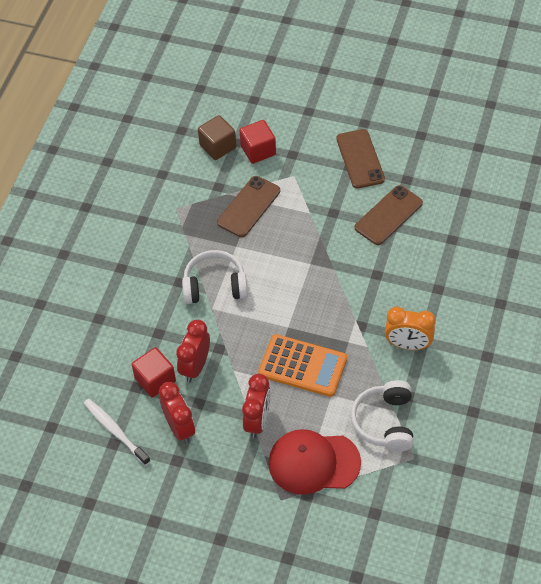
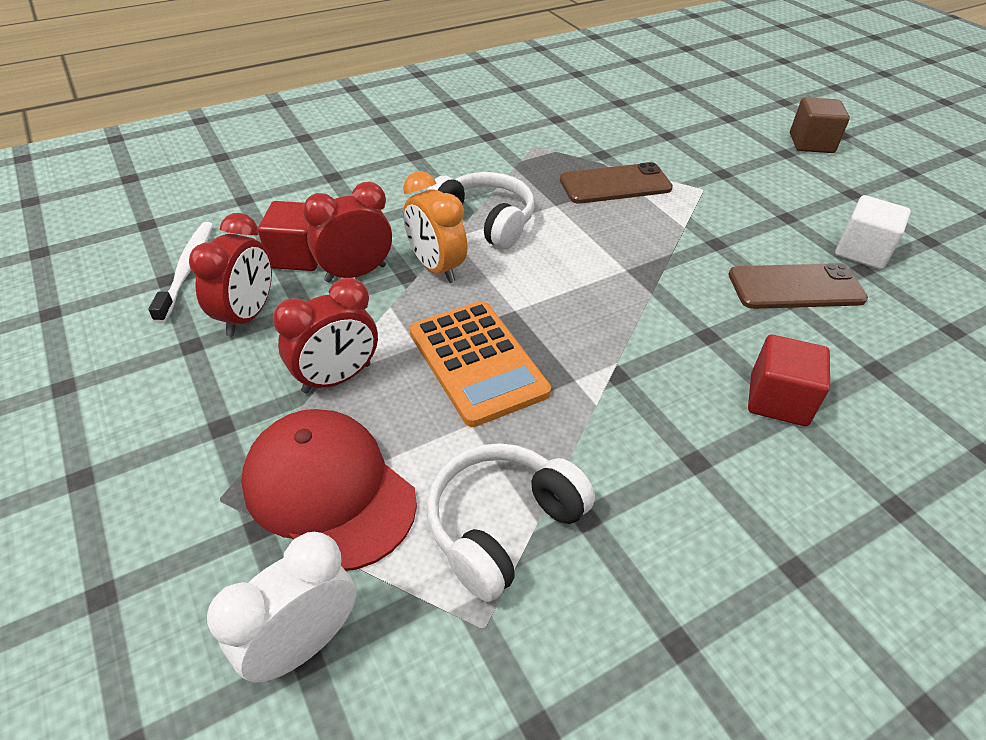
camera: 40 degrees right, 10 degrees down
(218, 146) = (642, 128): brown cube -> brown cube (811, 143)
(258, 150) = (685, 151): red cube -> red cube (778, 400)
(360, 159) = (811, 218): brown phone -> none
(368, 510) = (303, 644): none -> white clock
(398, 167) = (862, 251): none -> white cube
(408, 345) = (664, 448): orange clock -> orange clock (436, 268)

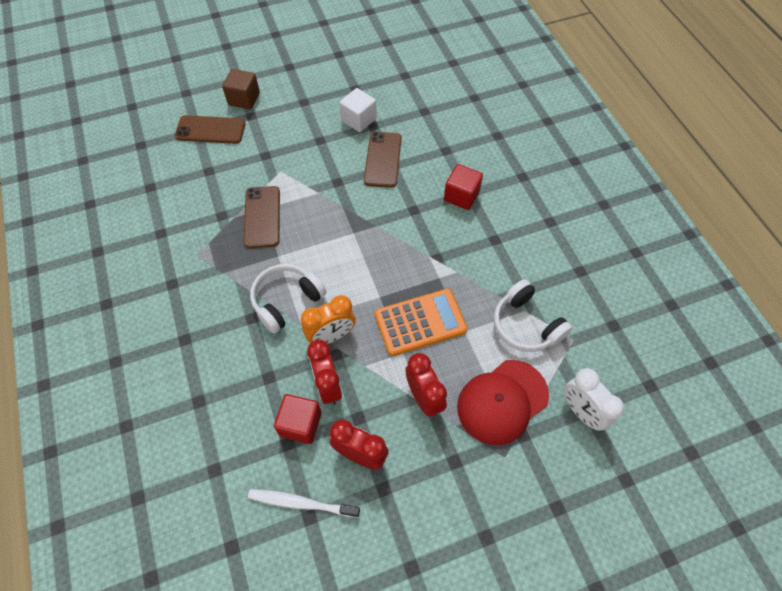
camera: 80 degrees left, 15 degrees up
(736, 127) = (210, 130): none -> brown phone

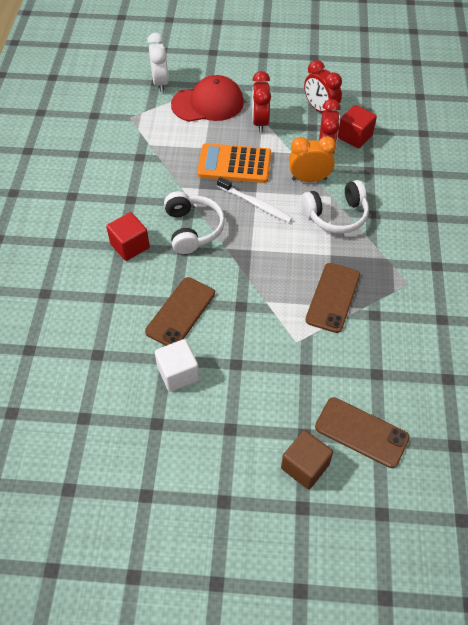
camera: 155 degrees left, 5 degrees down
(301, 503) = (369, 100): white toothbrush -> white toothbrush (255, 204)
(525, 325) = (156, 136): white headphones -> white headphones (193, 229)

